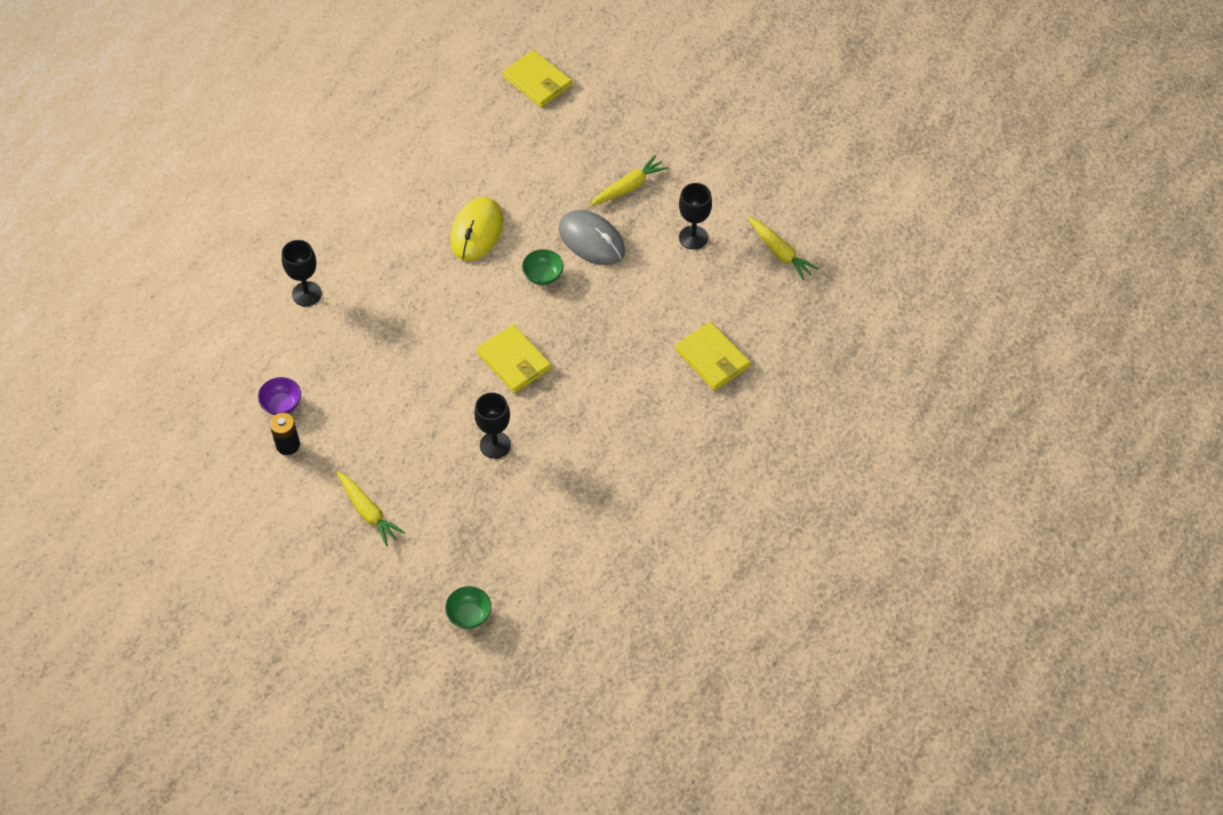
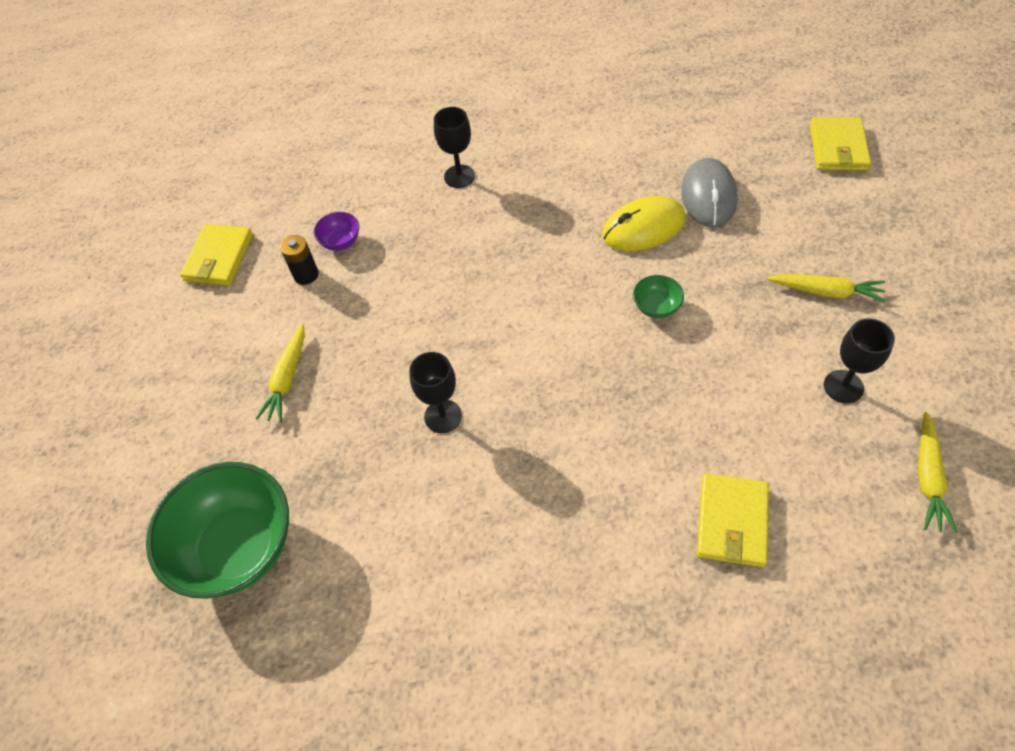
camera: 55 degrees right, 0 degrees up
(469, 615) = (238, 547): green bowl -> green bowl, size x2.39
(514, 361) = (545, 358): yellow wallet -> yellow wallet (219, 258)
(591, 240) = (736, 311): grey mouse -> grey mouse (708, 196)

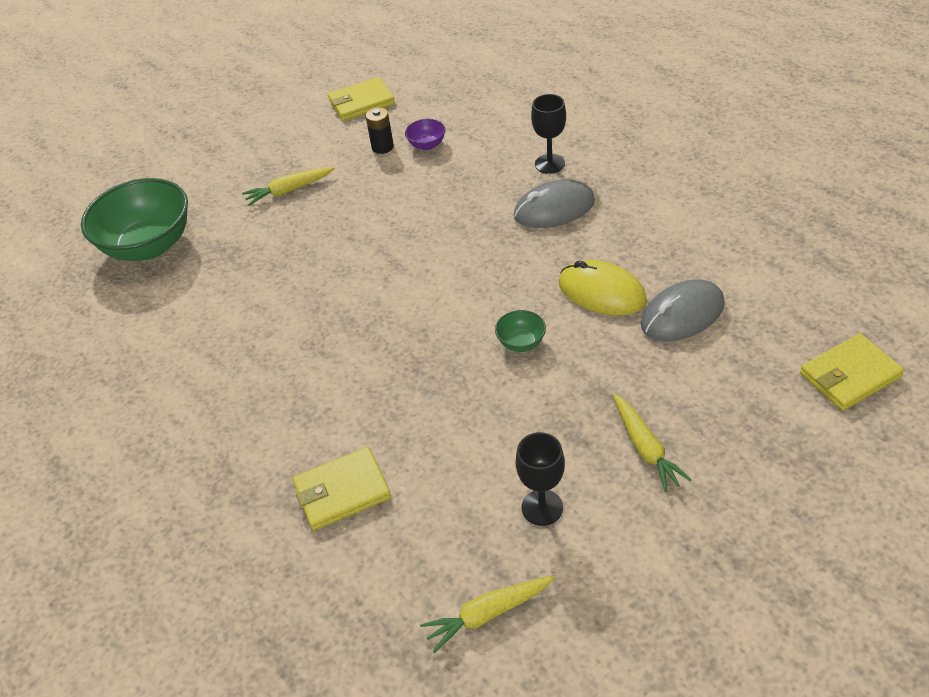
camera: 55 degrees right, 10 degrees down
(443, 416) = (316, 280): black goblet -> none
(518, 203) = (554, 209): none -> grey mouse

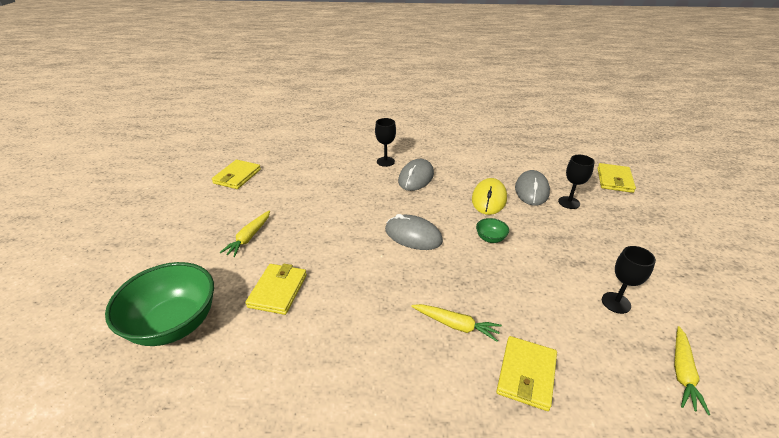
camera: 50 degrees left, 10 degrees down
(249, 265) = (278, 290): none -> yellow wallet
(382, 147) = (282, 191): black battery -> none
(427, 145) = (308, 179): purple bowl -> none
(442, 284) = (413, 235): none -> grey mouse
(601, 292) = (489, 199): yellow mouse -> yellow mouse turned 60 degrees counterclockwise
(645, 448) = (605, 248): yellow carrot -> yellow carrot (456, 325)
(706, 363) = (569, 202): none -> black goblet

